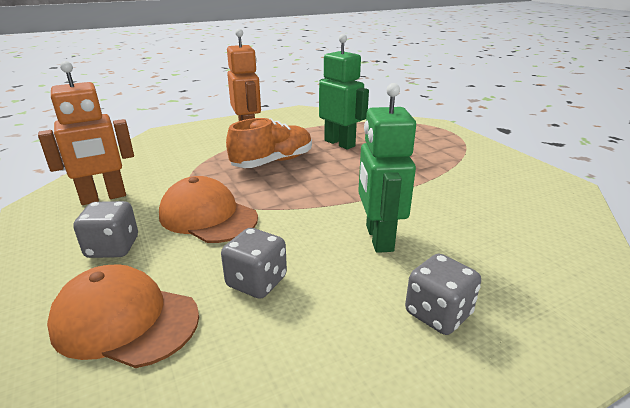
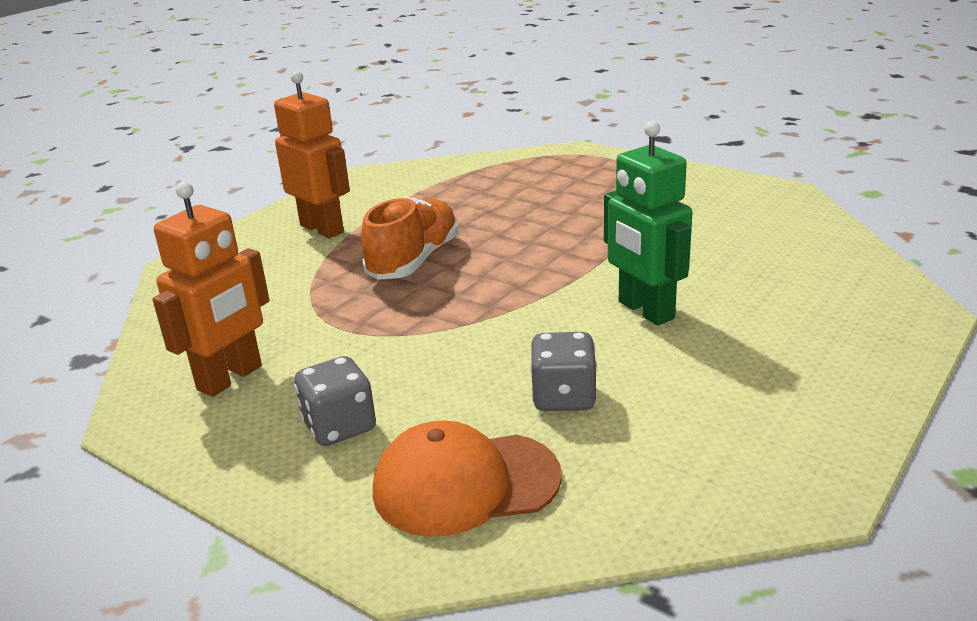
camera: 25 degrees left, 0 degrees up
(208, 216) = (415, 352): orange cap -> none
(340, 143) = (476, 210): green robot -> none
(438, 314) = (770, 360): grey dice -> none

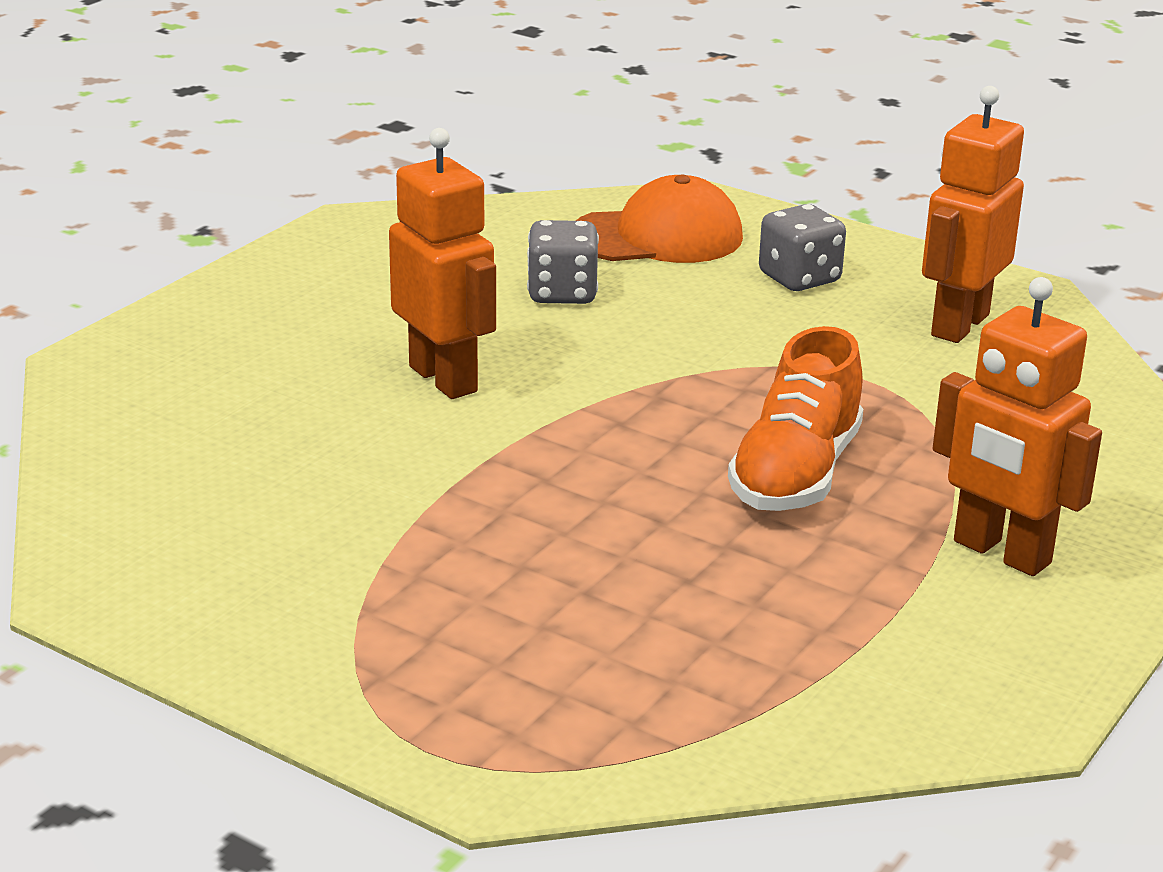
camera: 175 degrees right, 0 degrees up
(645, 310) = (444, 379): green robot -> orange robot

